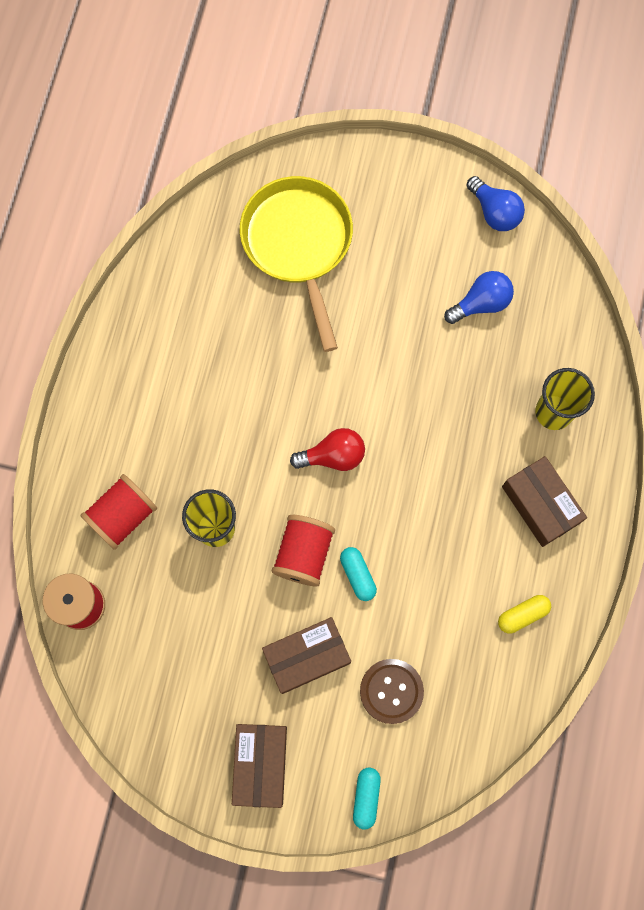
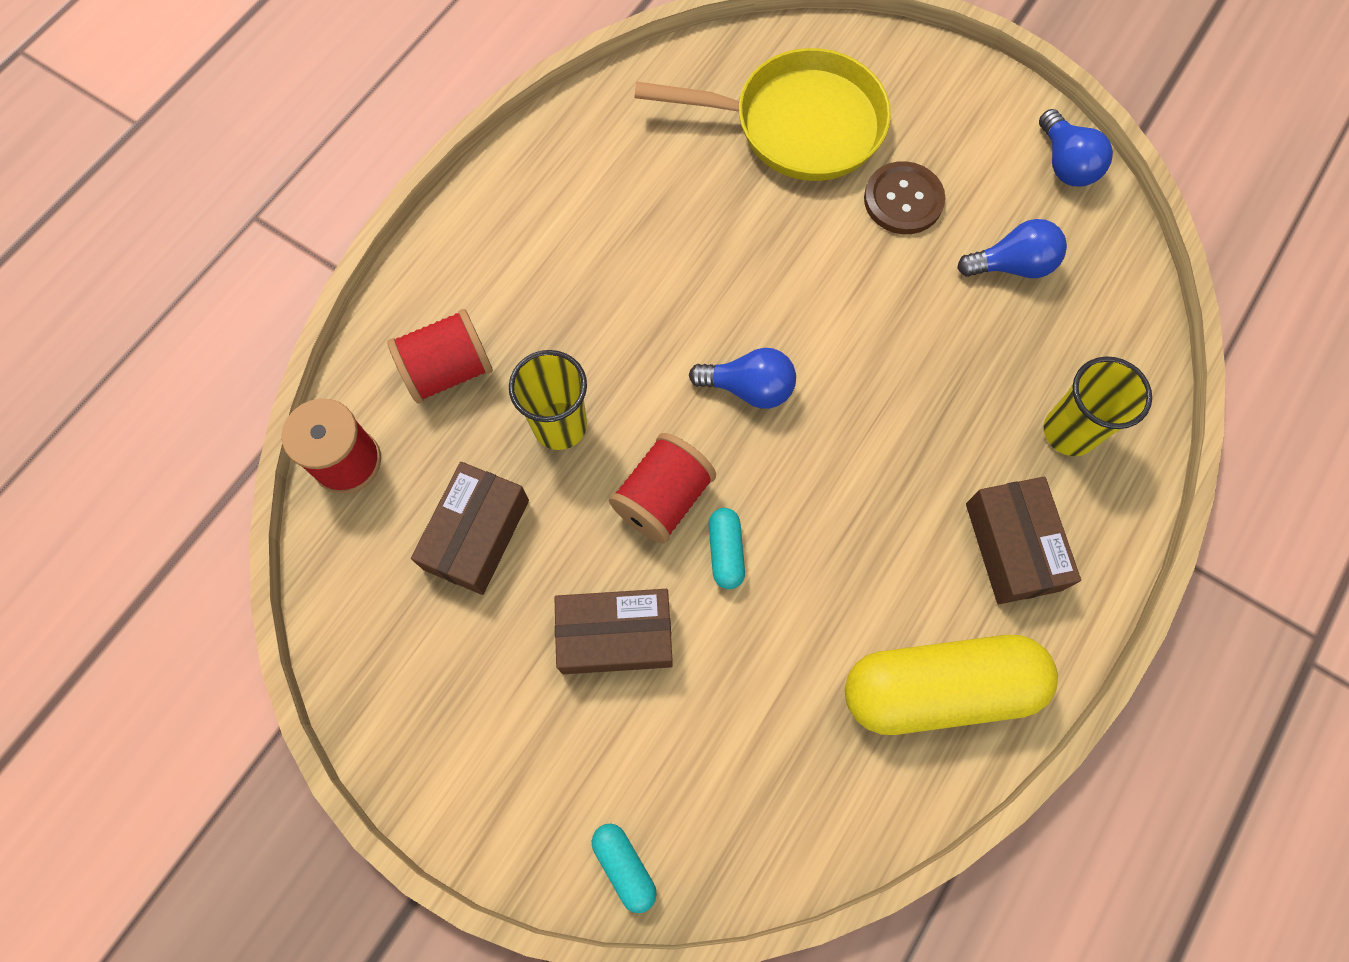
camera: 20 degrees right, 5 degrees down
(260, 764) = (495, 761): brown box -> brown box (476, 534)
(299, 244) = (798, 125): yellow pan -> yellow pan turned 90 degrees clockwise
(333, 456) = (748, 388): red light bulb -> blue light bulb
(366, 797) = (624, 866): turquoise capsule -> turquoise capsule turned 60 degrees counterclockwise
(391, 691) = (715, 727): brown button -> brown button (903, 200)
(522, 615) = (939, 688): yellow capsule -> yellow capsule, size x2.38

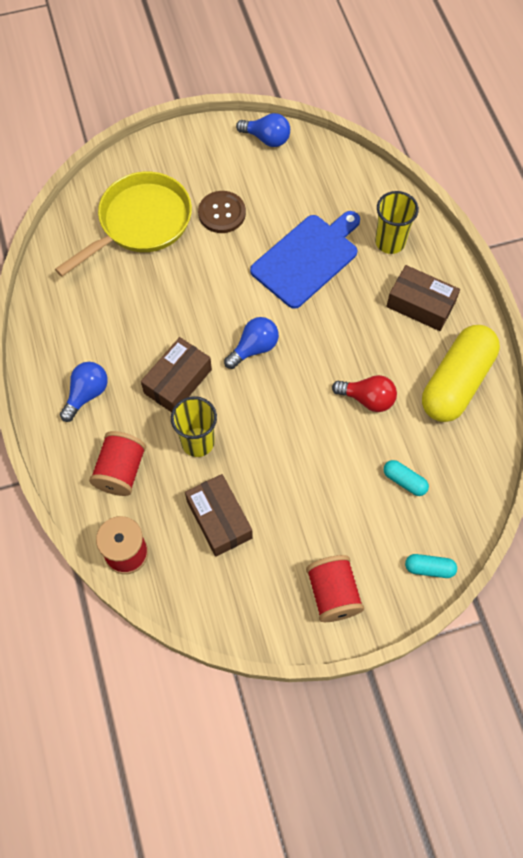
camera: 50 degrees left, 5 degrees down
(615, 635) = (322, 494): brown box -> brown box (177, 381)
(663, 499) = (275, 425): red spool -> red spool (333, 594)
(725, 552) = (323, 418): turquoise capsule -> turquoise capsule (404, 481)
(804, 586) = (367, 399): none -> red light bulb
(939, 349) = (307, 258): none -> blue cutting board
(1012, 265) = (295, 199): blue light bulb -> blue light bulb (87, 394)

